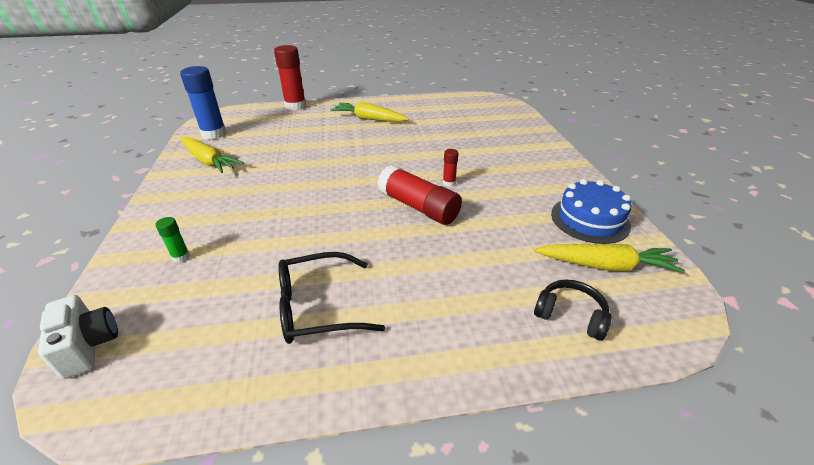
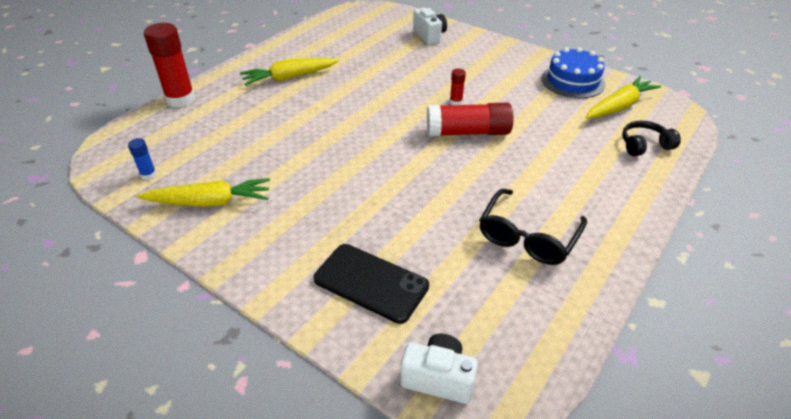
camera: 45 degrees left, 5 degrees up
(181, 256) = (371, 283): green glue stick -> black phone
(214, 134) = (148, 175): blue glue stick -> blue glue stick, size x0.46
(512, 132) = (429, 36): none -> white camera

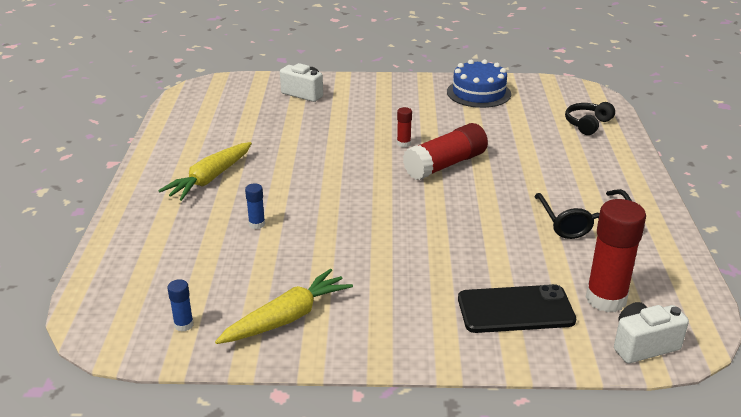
camera: 35 degrees left, 10 degrees down
(180, 99) = (112, 243): red glue stick -> red glue stick (606, 299)
(277, 123) = (257, 224): none -> blue glue stick
(619, 106) = (537, 101): yellow carrot -> none

